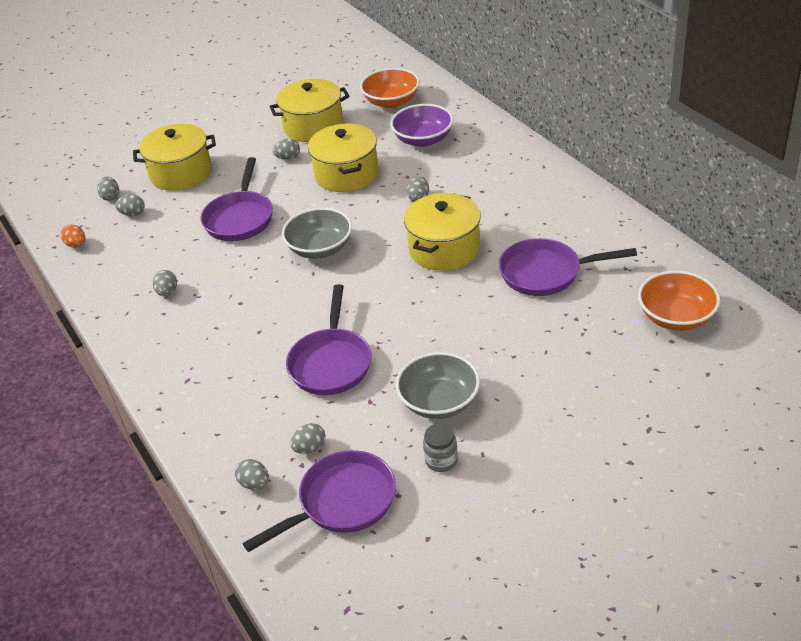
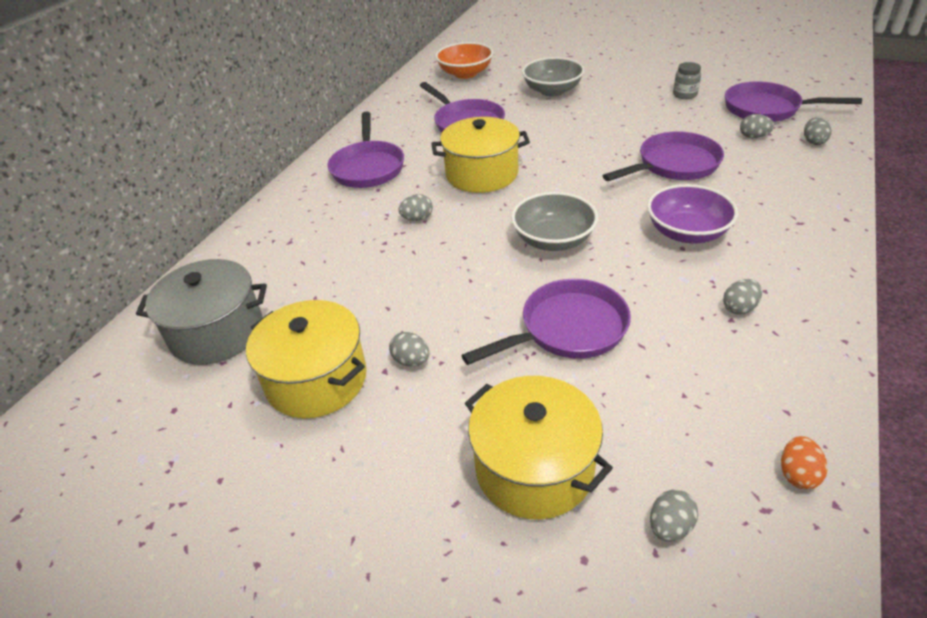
camera: 125 degrees left, 0 degrees up
(133, 214) = (671, 456): grey egg -> none
(346, 174) = (411, 288): yellow pot -> none
(391, 101) = (217, 332): orange bowl -> grey pot
(423, 139) = (302, 263): purple bowl -> purple bowl (687, 233)
(439, 402) = (643, 112): grey bowl -> grey bowl (552, 91)
(523, 194) = (368, 167): none -> purple pan

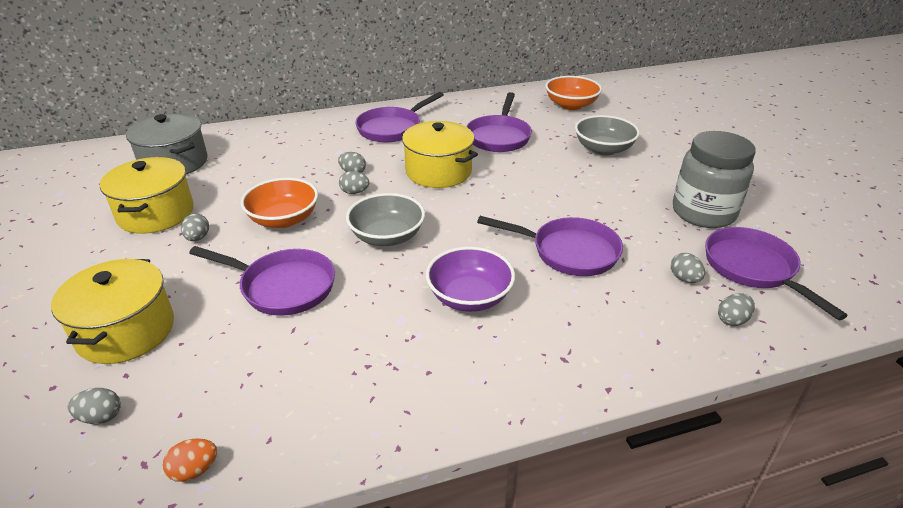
camera: 45 degrees right, 5 degrees down
(448, 290) = (284, 219): none -> orange bowl
(684, 95) = (703, 213): grey jar -> grey jar, size x2.29
(739, 308) = (387, 365): grey egg -> grey egg (354, 192)

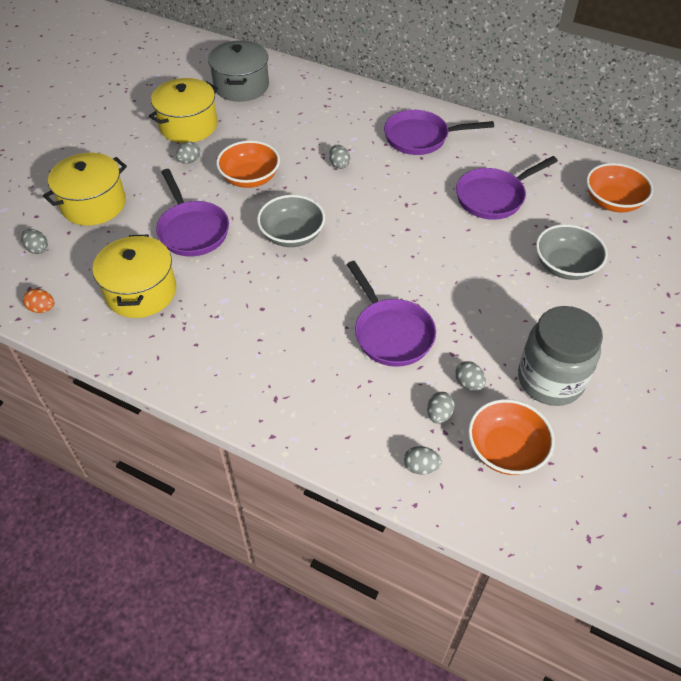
camera: 45 degrees right, 15 degrees up
(354, 192) = (318, 183): grey egg -> grey egg (468, 383)
(438, 172) = (398, 202): yellow pot -> yellow pot (141, 292)
(469, 297) = (281, 316): purple bowl -> none
(753, 268) = (506, 449): purple pan -> orange bowl

